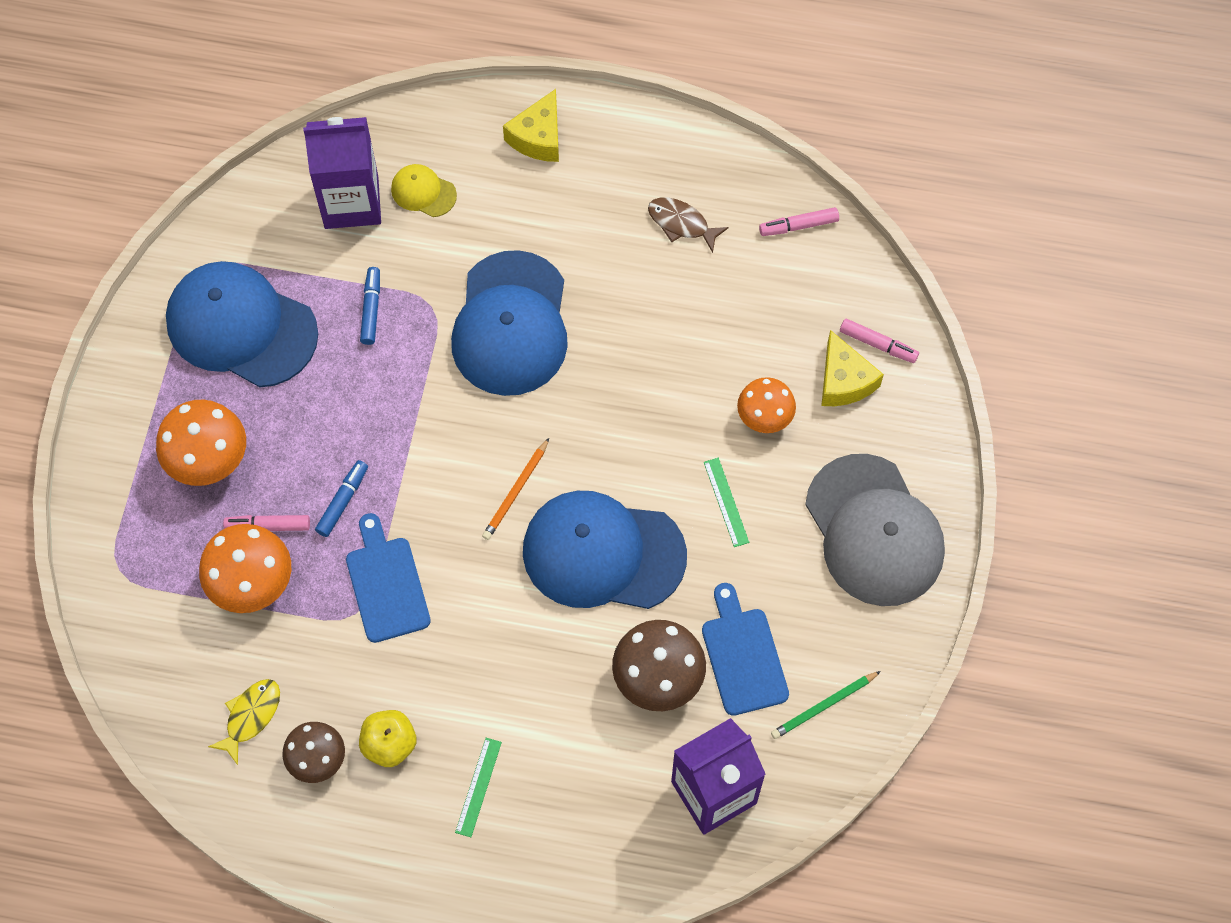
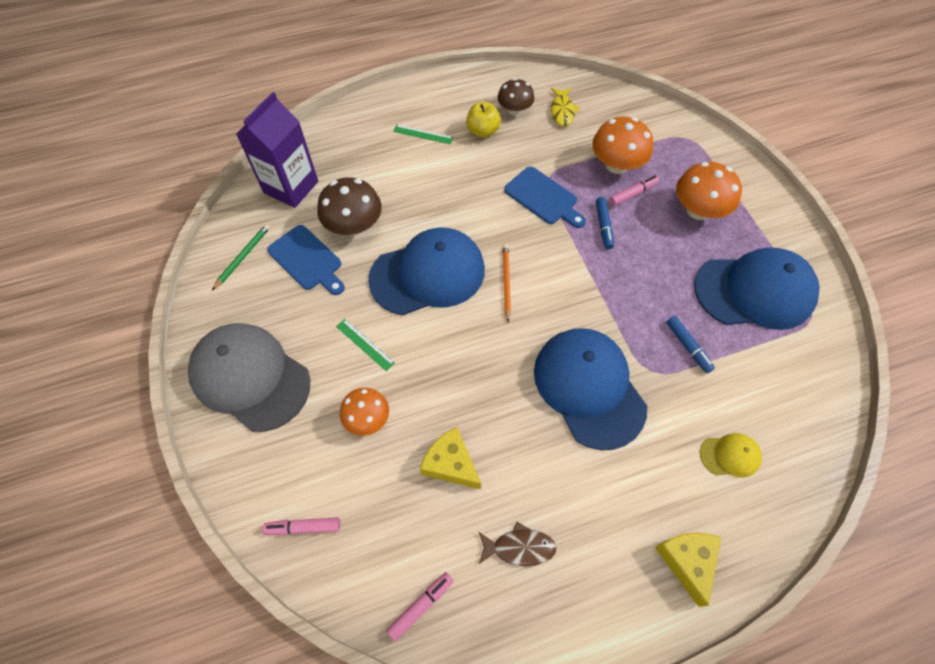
camera: 150 degrees right, 5 degrees down
(351, 202) = (770, 417): purple carton -> none
(478, 787) = (423, 134): green ruler -> green ruler turned 60 degrees counterclockwise
(844, 380) = (319, 480): yellow cheese -> yellow cheese (451, 464)

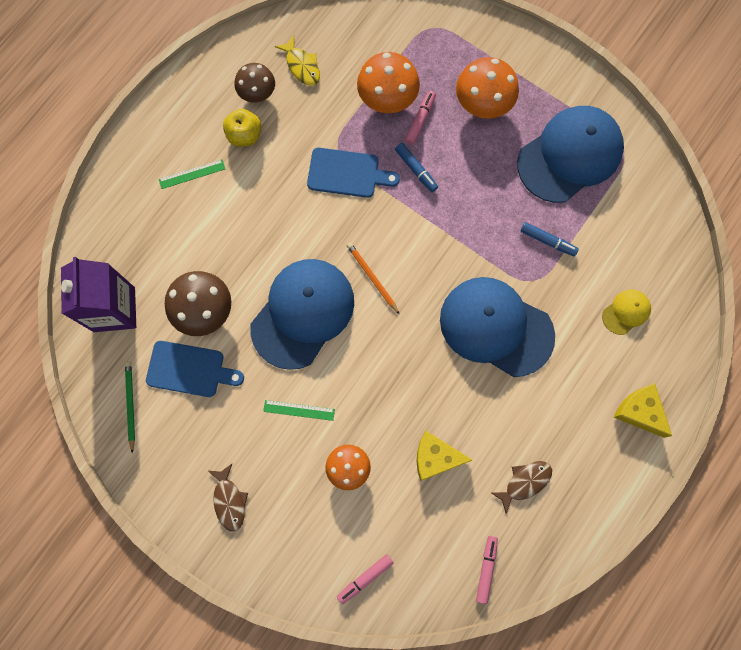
camera: 35 degrees left, 15 degrees up
(250, 377) = (229, 501): grey cap -> brown fish

